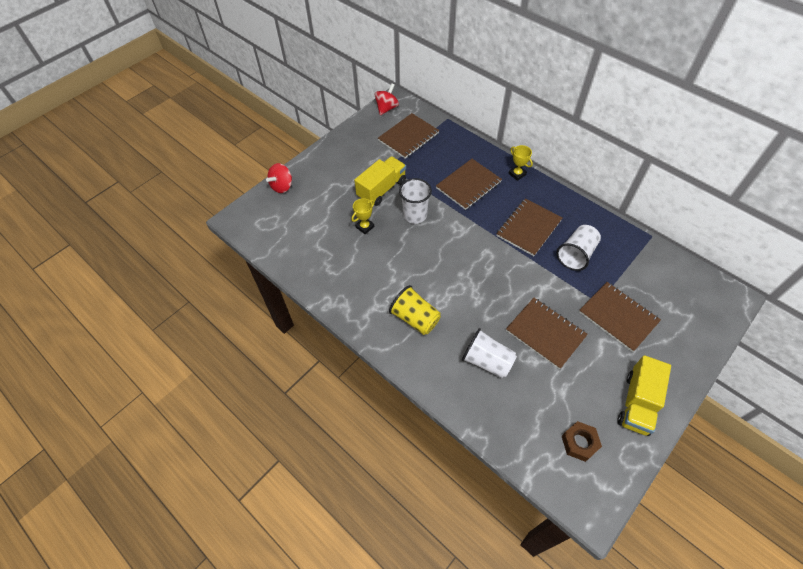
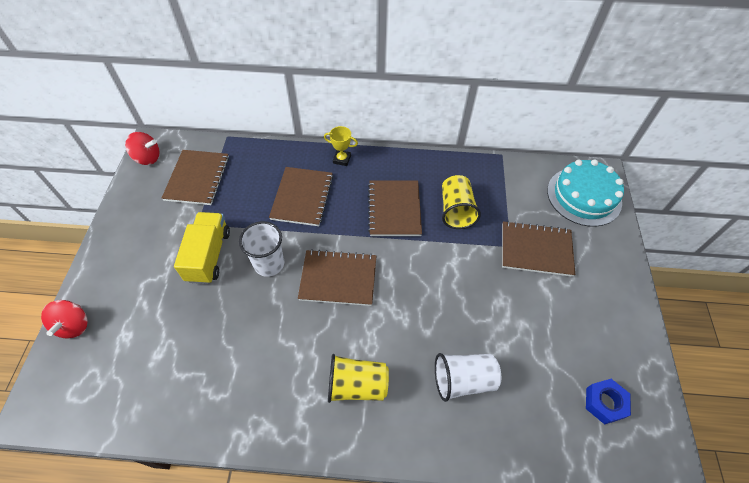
camera: 40 degrees left, 0 degrees up
(365, 227) = (220, 313): yellow trophy -> none
(387, 108) = (148, 158): red spinning top -> red spinning top turned 105 degrees clockwise
(545, 333) = (491, 310): brown notebook -> brown notebook (338, 279)
(576, 254) = (456, 210): white cup -> yellow cup
(579, 443) = (604, 403): brown nut -> blue nut
(637, 403) = (614, 324): yellow truck -> none
(699, 304) = (584, 196): none -> turquoise cake

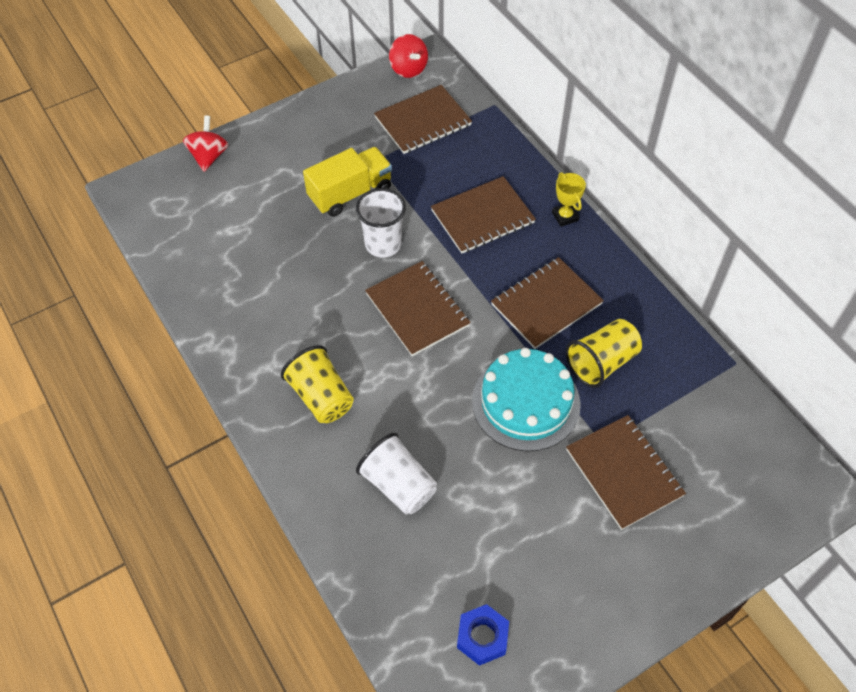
camera: 55 degrees right, 0 degrees up
(74, 325) = (209, 156): red spinning top -> red spinning top turned 135 degrees clockwise
(584, 196) = (760, 487): turquoise cake -> turquoise cake (526, 402)

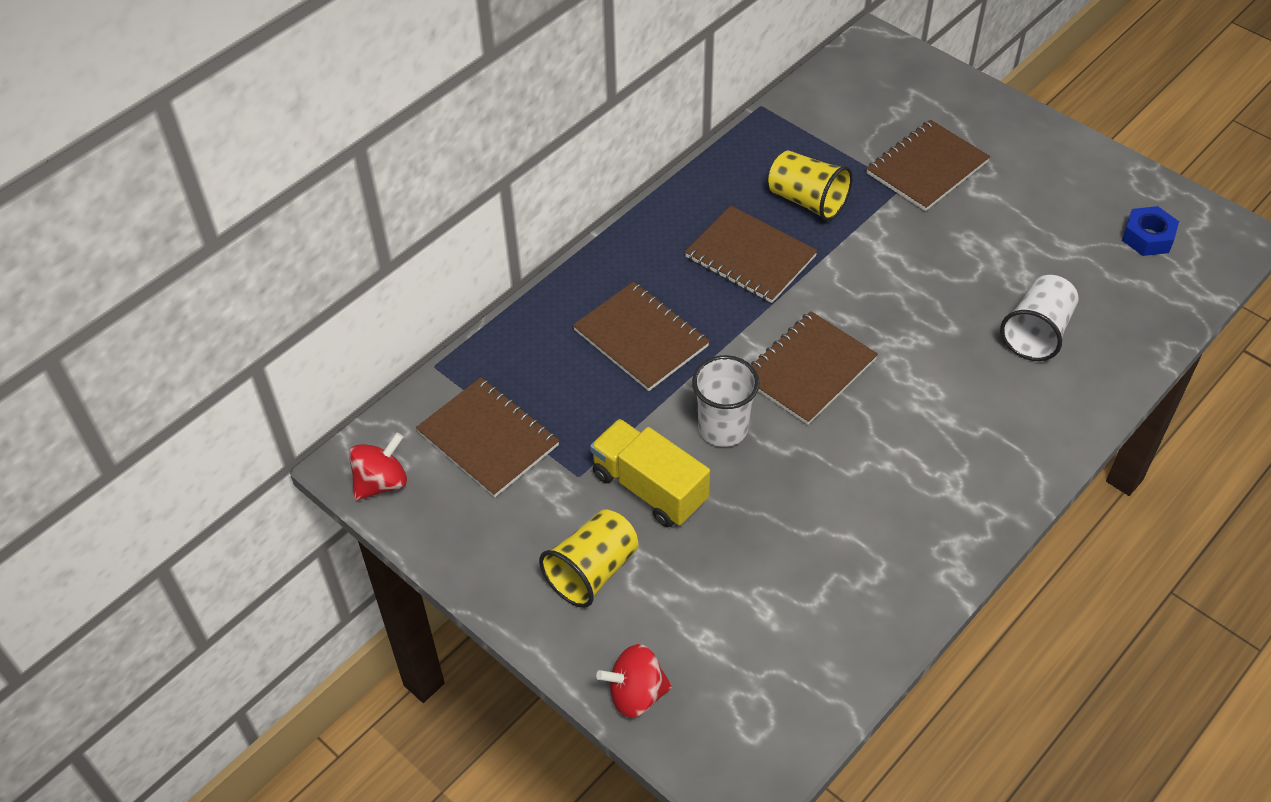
camera: 105 degrees left, 5 degrees down
(321, 397) = (969, 430): yellow cup -> yellow cup (592, 571)
(526, 402) = (885, 251): turquoise cake -> none
(565, 216) = (613, 262): yellow trophy -> none

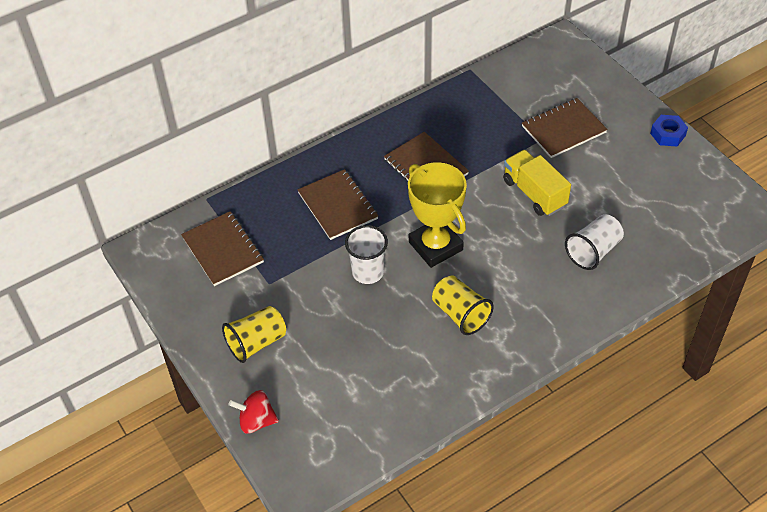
camera: 15 degrees right, 0 degrees up
(381, 482) = (151, 263): red spinning top -> none
(649, 488) = (309, 299): yellow truck -> yellow truck (534, 193)
(807, 201) = (476, 137): yellow cup -> yellow cup (460, 314)
(808, 370) = (435, 246): brown notebook -> yellow trophy
(1147, 237) = (694, 202): blue nut -> blue nut (668, 134)

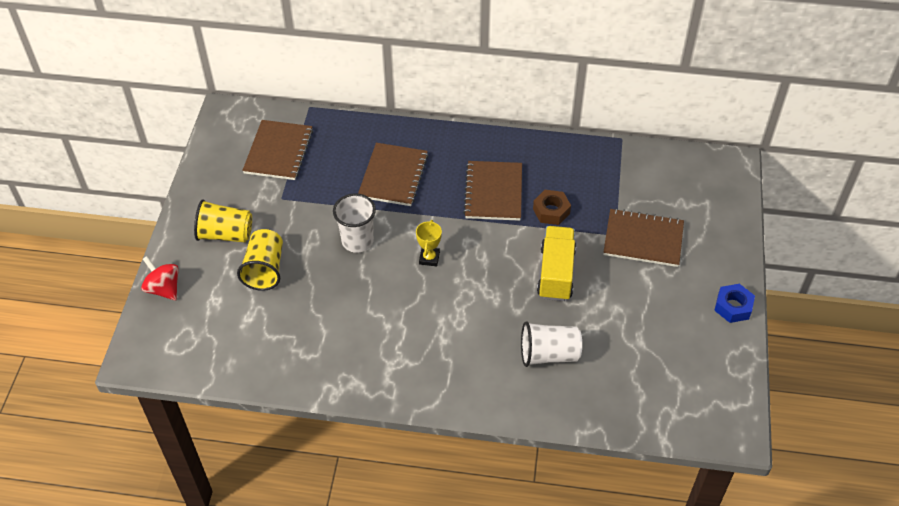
camera: 40 degrees right, 0 degrees up
(435, 246) = (429, 258): yellow trophy -> yellow trophy, size x0.45
(460, 314) = (387, 323): yellow cup -> yellow cup (265, 269)
(481, 152) = (551, 211): none -> brown nut

